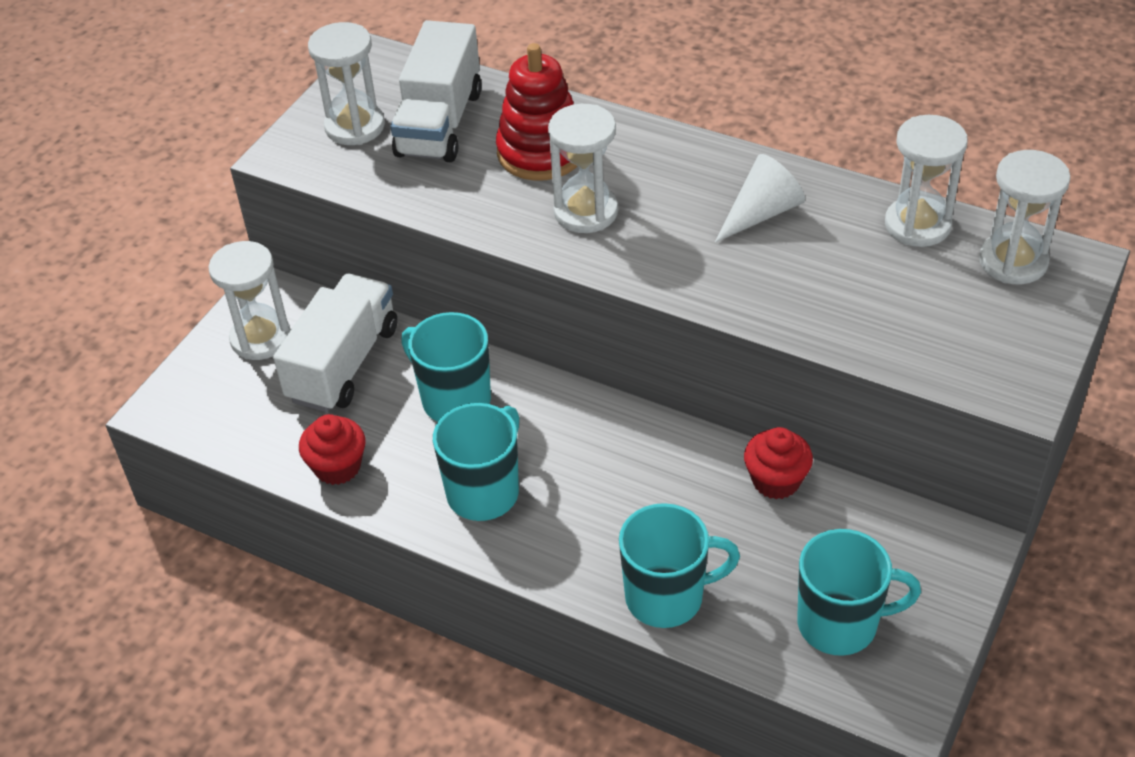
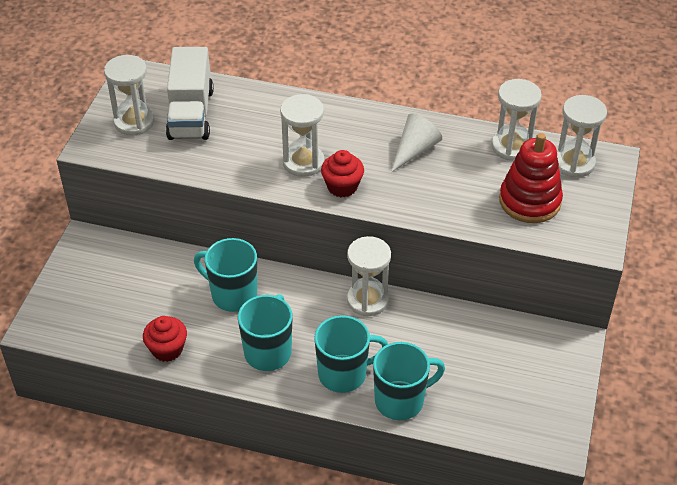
camera: 15 degrees left, 0 degrees up
(261, 338) = (91, 271): white hourglass -> white hourglass (367, 300)
(343, 364) = (152, 281): white truck -> none
(541, 152) = (263, 126): red stacking toy -> red stacking toy (529, 201)
(776, 480) = (450, 318): red cupcake -> red cupcake (342, 187)
(840, 624) = (510, 400): turquoise mug -> turquoise mug (344, 374)

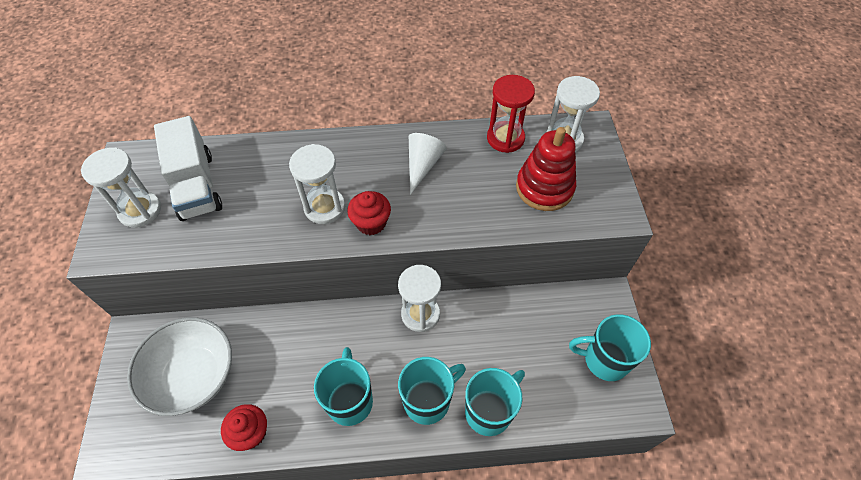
camera: 20 degrees left, 10 degrees up
(130, 289) = (193, 376): none -> white bowl
(232, 295) = (295, 349): turquoise mug -> turquoise mug (604, 360)
(512, 147) = (505, 138): white hourglass -> red hourglass

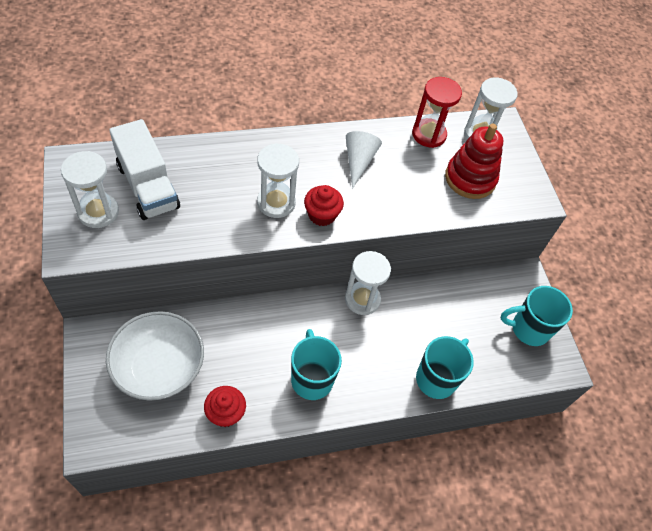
camera: 15 degrees left, 0 degrees up
(428, 400) = (382, 373): turquoise mug -> none

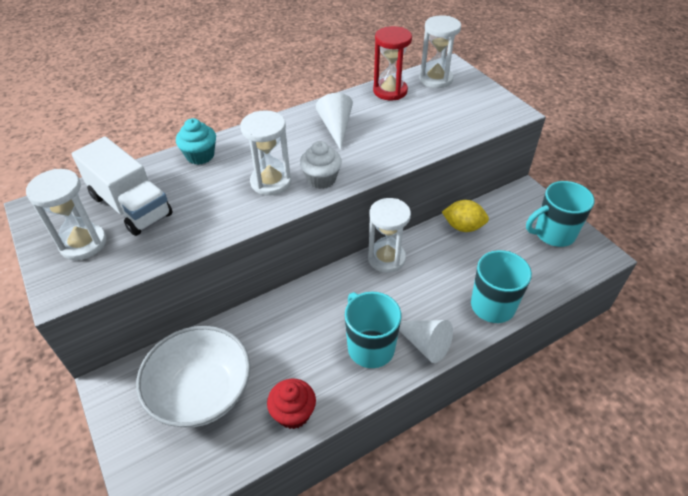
camera: 10 degrees left, 10 degrees down
(224, 152) = (200, 156): none -> turquoise cupcake
(322, 215) = (321, 179): red cupcake -> white cupcake
(359, 392) = (424, 343): none -> white cone
(447, 292) = (463, 227): none -> yellow lemon
(470, 178) = (445, 113): red stacking toy -> none

